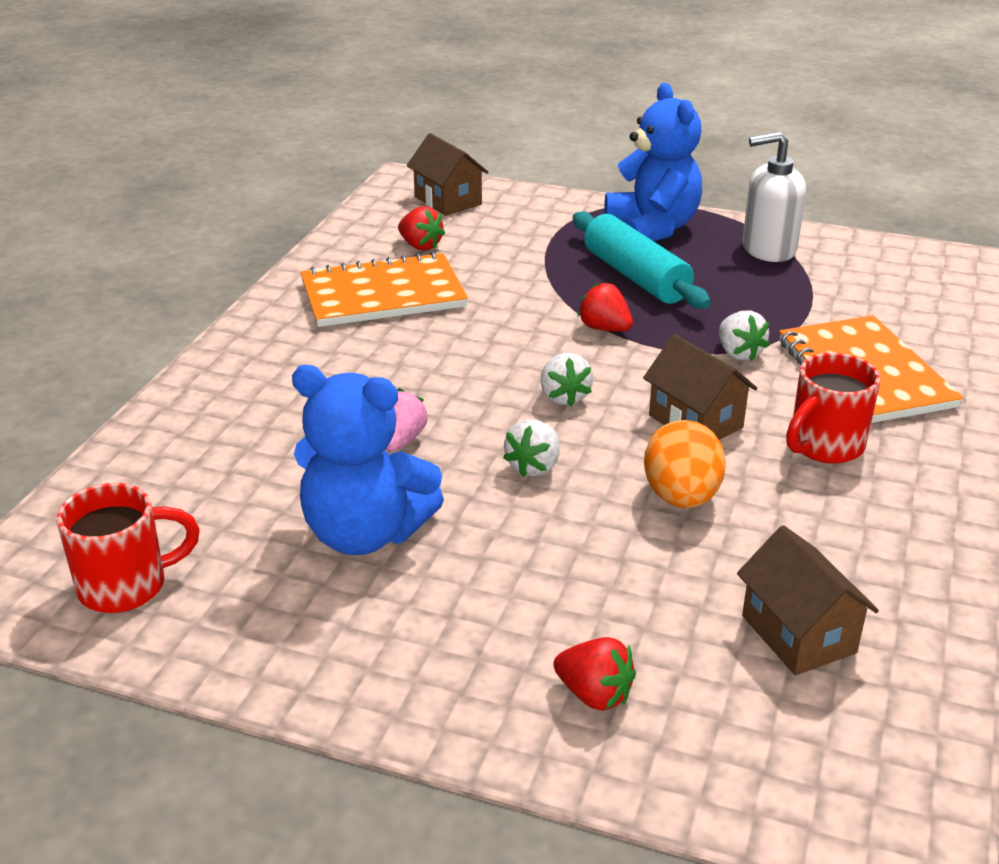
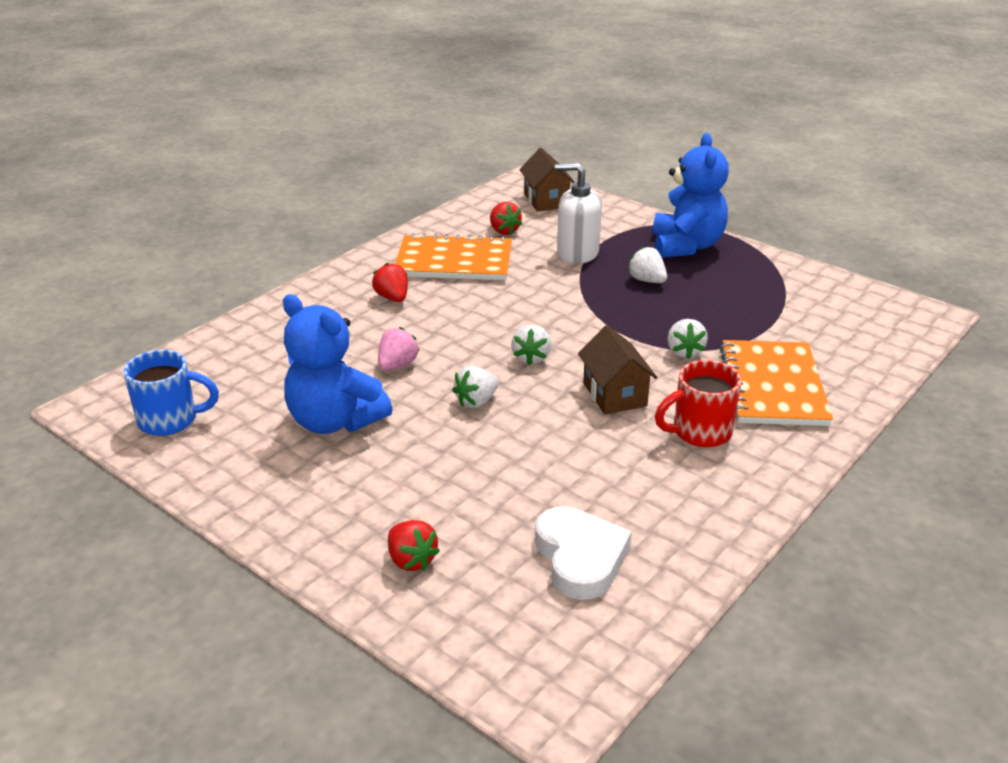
camera: 20 degrees right, 0 degrees up
(126, 586) = (170, 420): red mug -> blue mug
(604, 328) = (595, 314): red strawberry -> red strawberry (392, 298)
(636, 277) = (647, 280): turquoise rolling pin -> white strawberry
(681, 497) = (565, 445): orange egg -> none
(768, 249) = (767, 277): white soap dispenser -> white soap dispenser (577, 253)
(798, 634) = (580, 557): brown house -> white heart

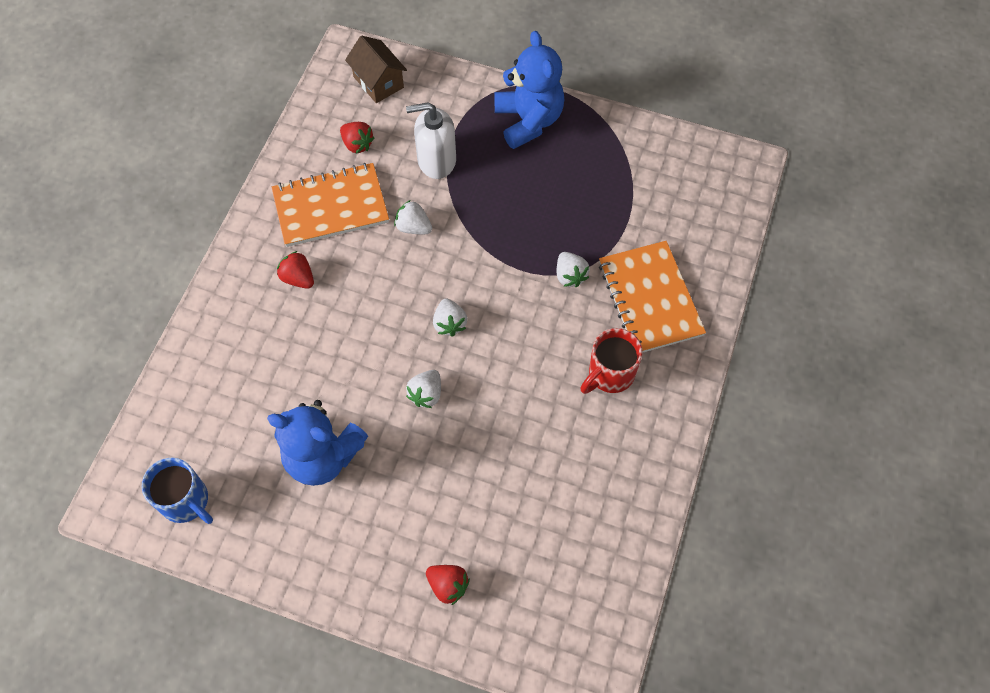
camera: 20 degrees left, 30 degrees up
(170, 420) = (186, 501): blue mug -> blue mug turned 60 degrees clockwise
(397, 365) = (342, 369): pink strawberry -> none
(580, 557) = (565, 540): white heart -> none
(614, 394) = (532, 349): brown house -> none
(647, 280) = (510, 184): white strawberry -> white strawberry (413, 227)

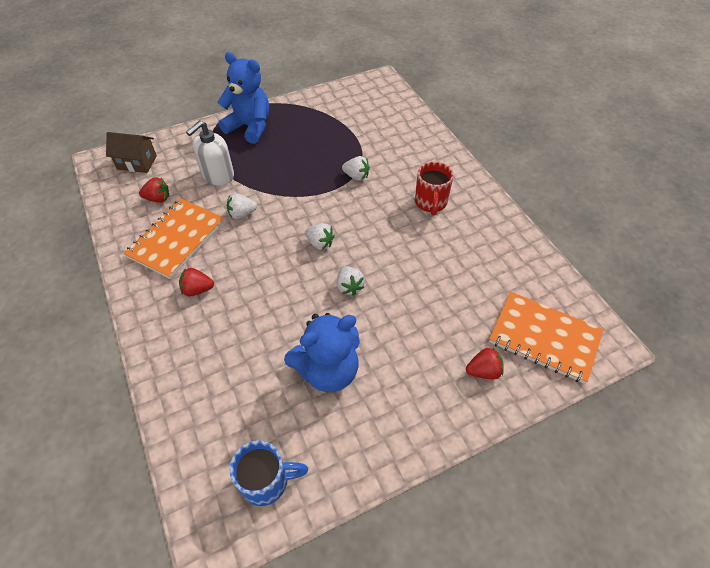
camera: 45 degrees left, 10 degrees down
(650, 299) = (407, 158): orange notebook -> orange notebook (544, 338)

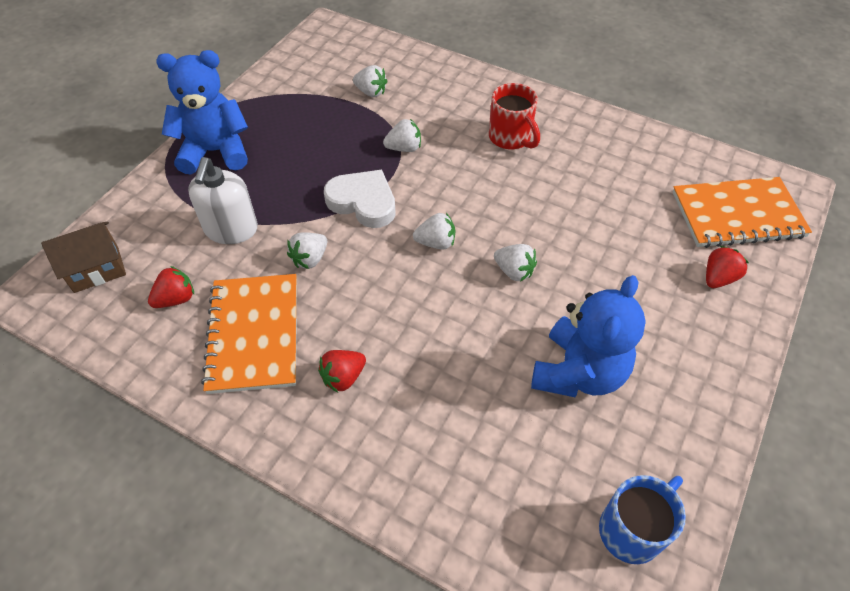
camera: 35 degrees left, 0 degrees up
(301, 197) = (363, 202): none -> white heart
(369, 132) = (371, 92): none -> white strawberry

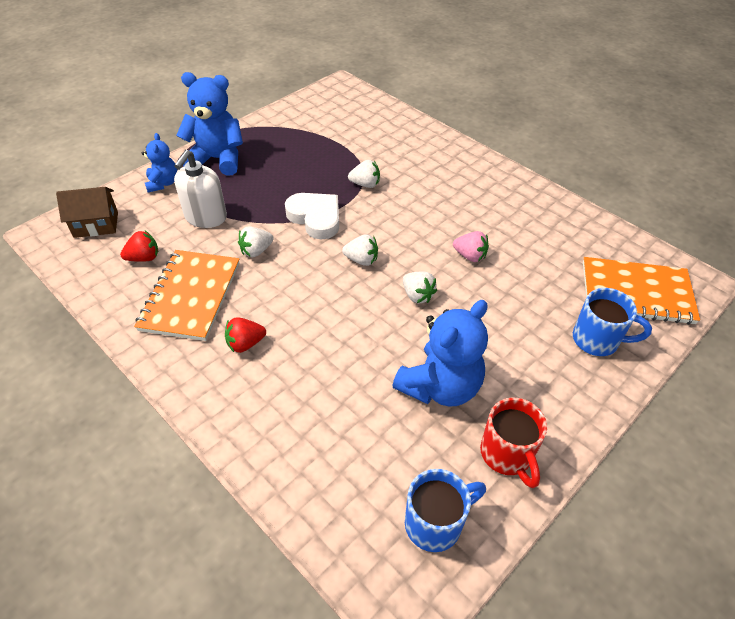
camera: 15 degrees right, 5 degrees down
(160, 196) = (163, 183): none -> blue teddy bear
(371, 92) = (356, 138): white strawberry -> none
(510, 138) = (457, 193): red mug -> red mug (507, 455)
(552, 211) = (470, 256): none -> pink strawberry
(718, 278) = (597, 340): red strawberry -> blue mug

